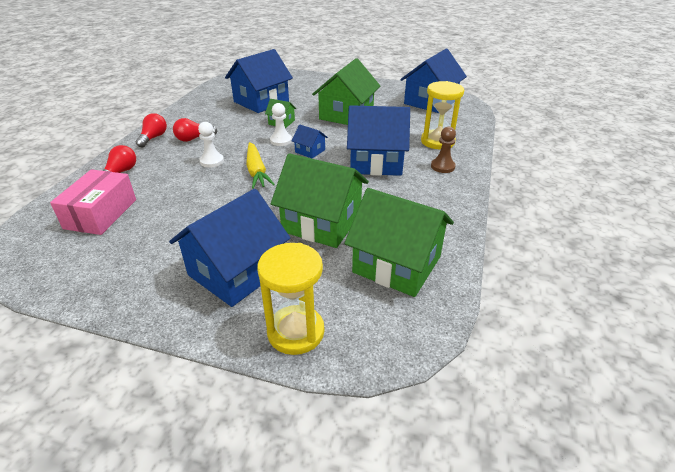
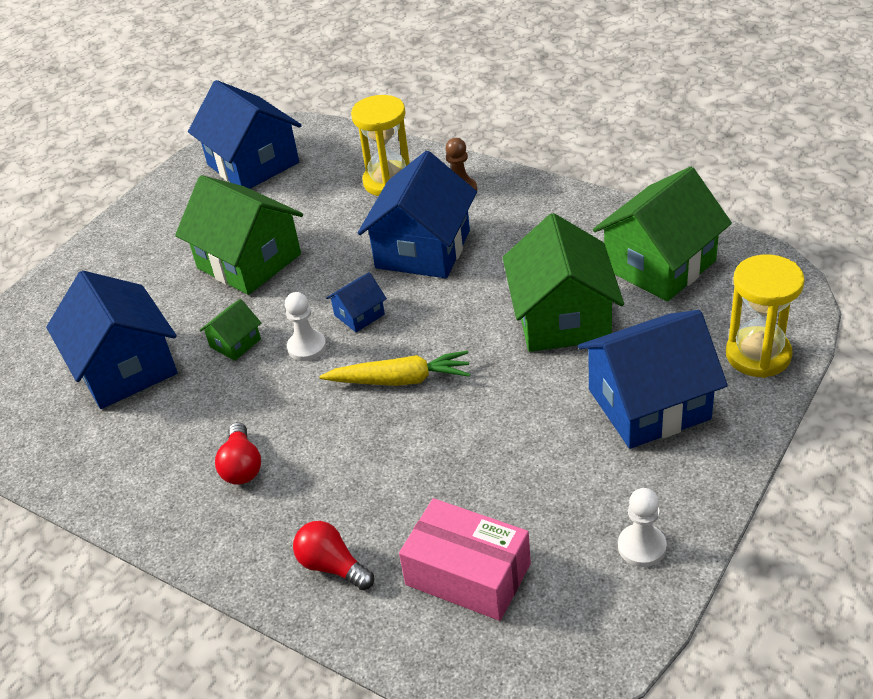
camera: 70 degrees left, 5 degrees up
(153, 138) = (207, 530): red light bulb -> none
(212, 161) = (343, 436): white pawn -> white pawn (642, 547)
(236, 272) = (649, 404): blue house -> blue house turned 75 degrees counterclockwise
(322, 223) = (562, 318): green house -> green house turned 45 degrees counterclockwise

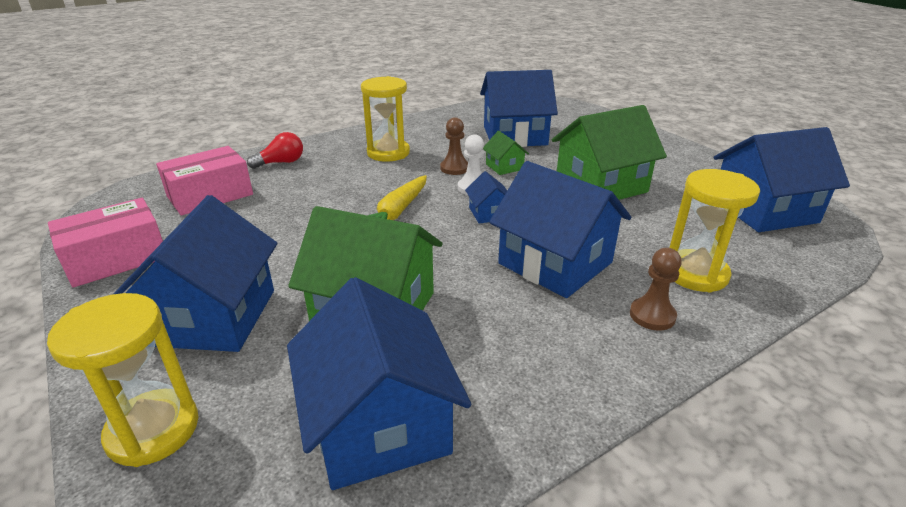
camera: 110 degrees right, 10 degrees down
(242, 466) = (388, 153): red light bulb -> yellow hourglass
(260, 382) = (454, 168): none -> brown pawn
(642, 547) = (117, 258): white pawn -> pink box
(660, 265) = (379, 424): green house -> blue house

